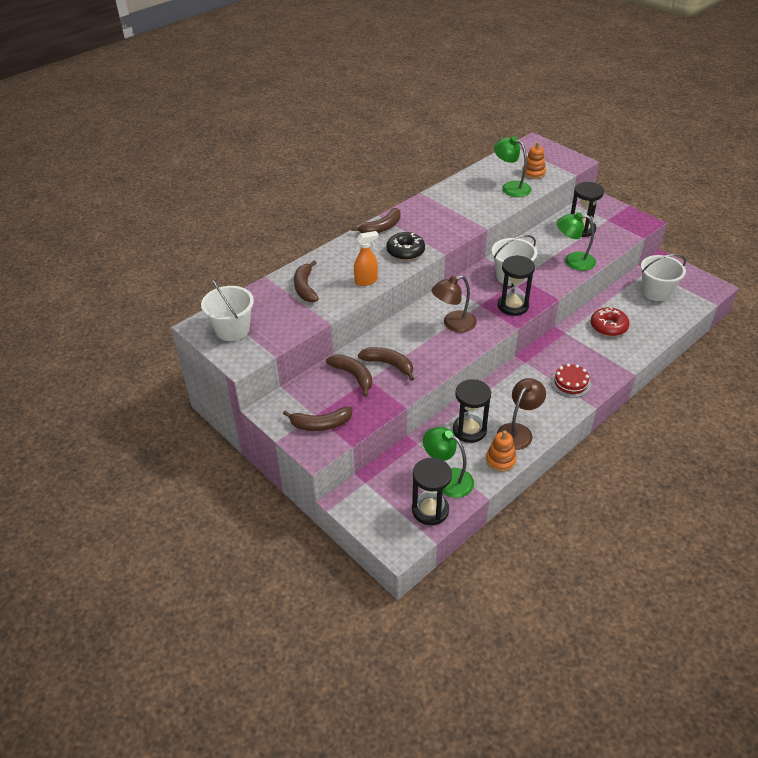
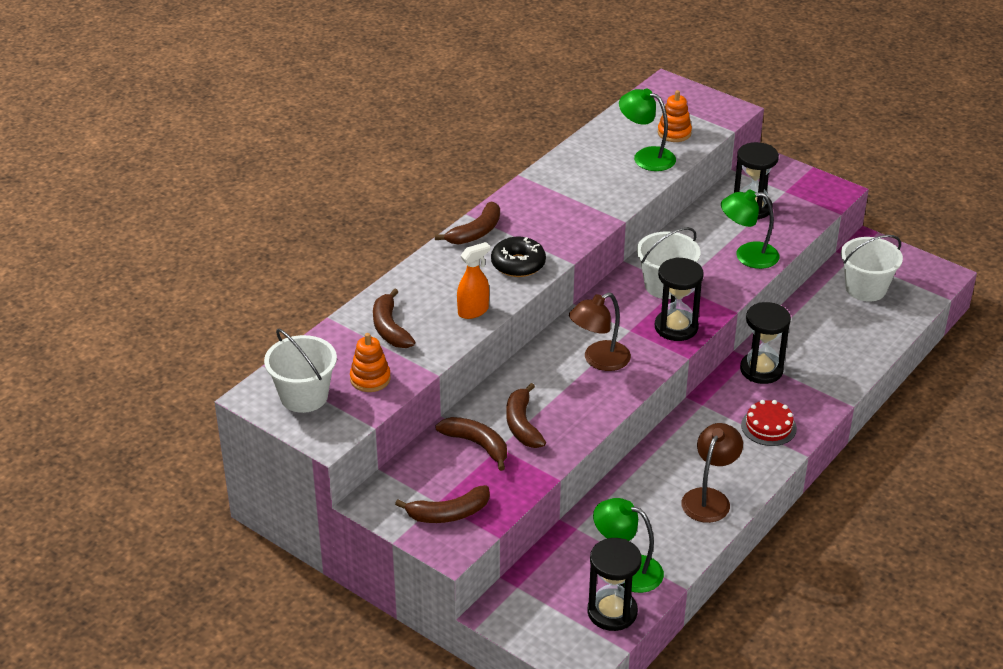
camera: 10 degrees left, 5 degrees down
(389, 364) = (522, 425): brown banana -> brown banana turned 120 degrees counterclockwise
(469, 430) = (643, 503): black hourglass -> black hourglass (761, 370)
(500, 460) = (693, 538): orange stacking toy -> orange stacking toy (370, 379)
(608, 326) = (808, 344): red donut -> none

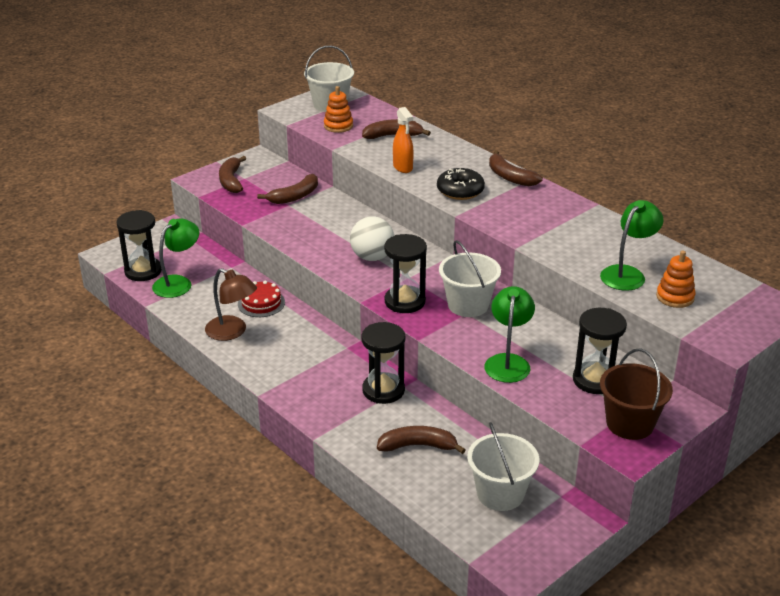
camera: 100 degrees right, 5 degrees down
(522, 425) = (308, 216): brown banana -> brown banana (418, 446)
(599, 360) = (372, 257): brown lamp -> white ball
(768, 426) = (304, 380): red cake -> red cake (261, 303)
(801, 190) = (629, 424): none -> brown bucket

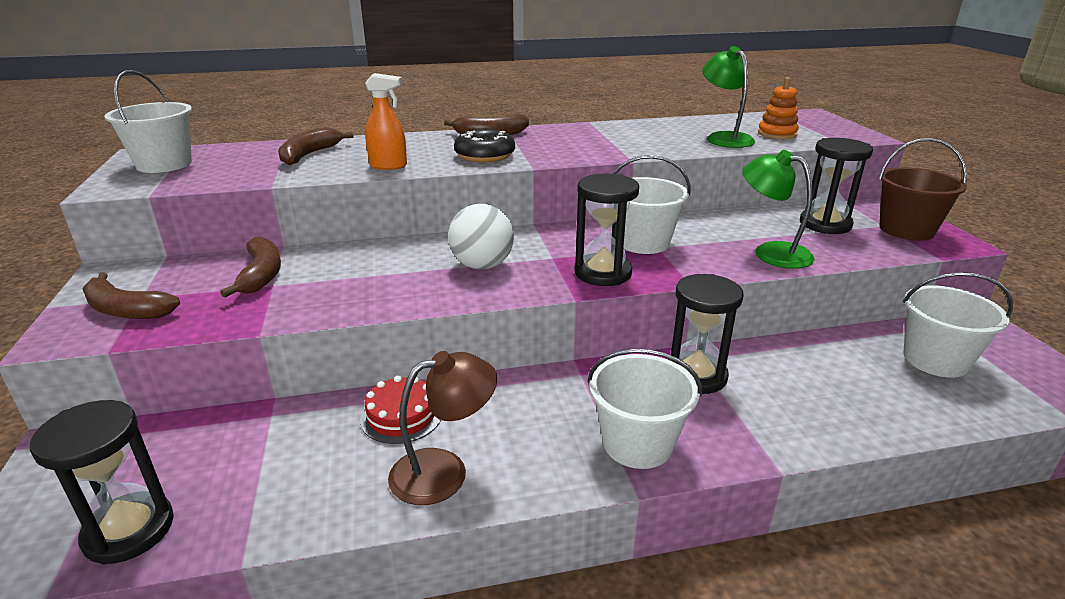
camera: 60 degrees left, 5 degrees down
(178, 283) = (230, 492): green lamp -> none
(299, 384) = (637, 443): none -> white bucket
(338, 126) = (224, 172): orange stacking toy -> none
(418, 446) = (827, 386): brown banana -> none

